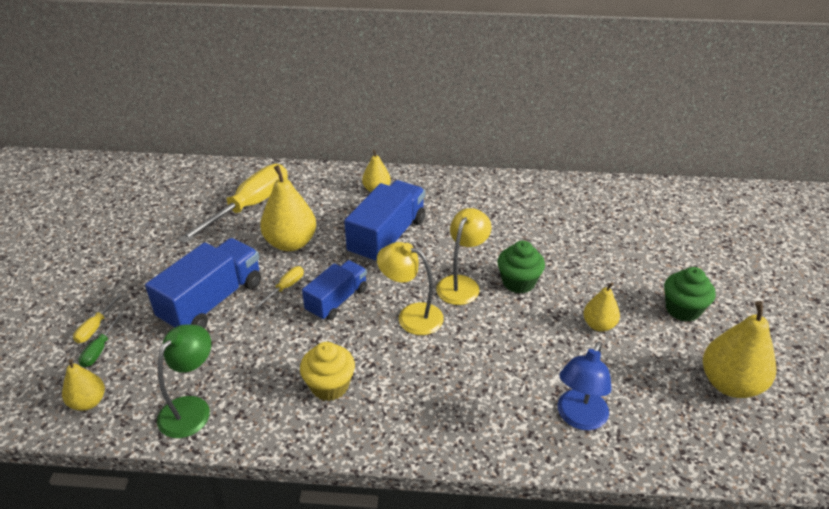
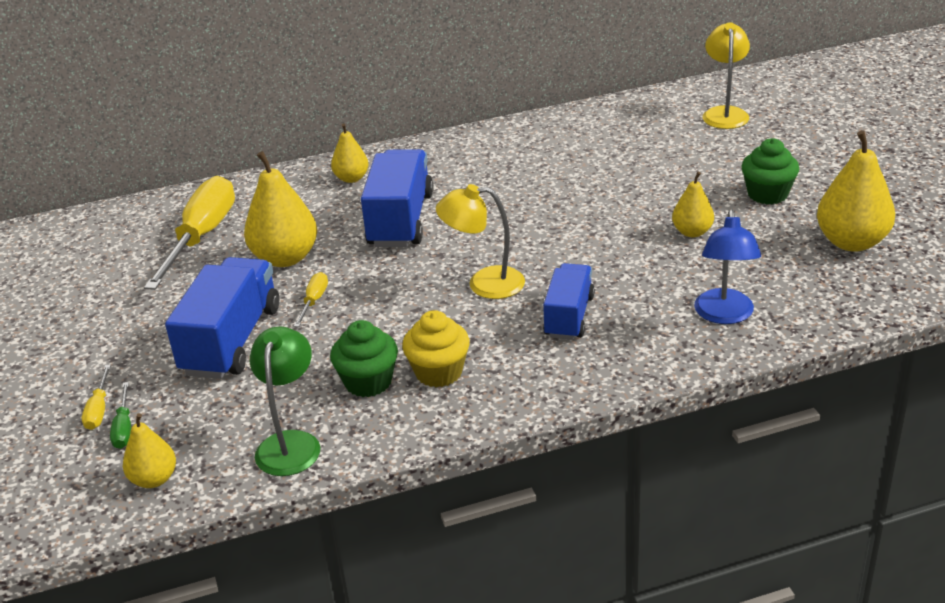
camera: 20 degrees left, 5 degrees down
(337, 300) = (386, 295): blue truck -> blue truck (569, 316)
(462, 284) = (520, 239): yellow lamp -> yellow lamp (724, 113)
(518, 282) = (581, 219): green cupcake -> green cupcake (368, 382)

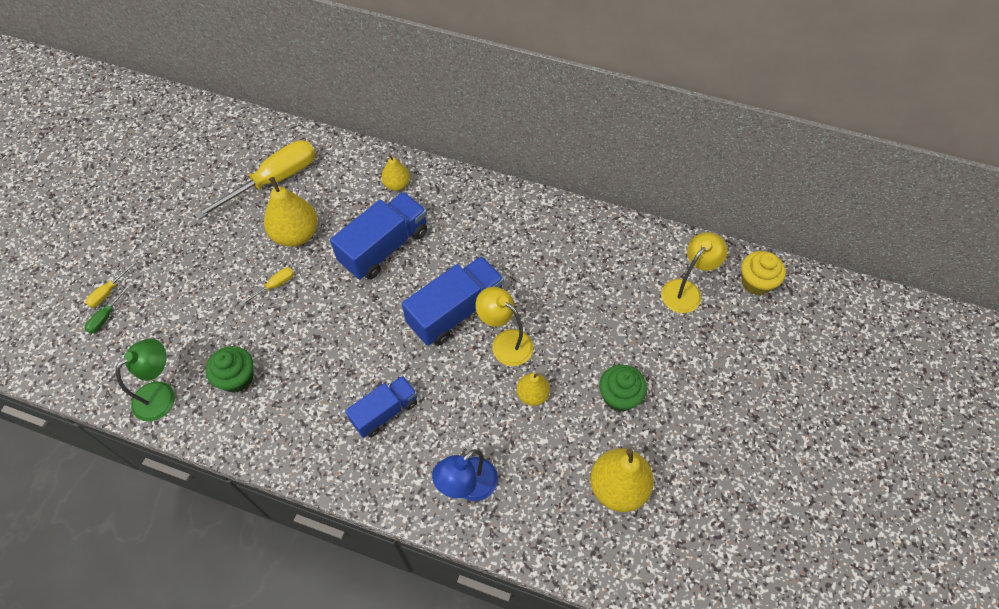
camera: 35 degrees right, 25 degrees up
(154, 479) = (86, 368): yellow pear -> none
(232, 340) = (209, 287): blue truck -> blue truck (456, 311)
(438, 372) = (276, 400): yellow cupcake -> yellow cupcake (756, 282)
(484, 283) = (371, 344): yellow lamp -> yellow lamp (505, 342)

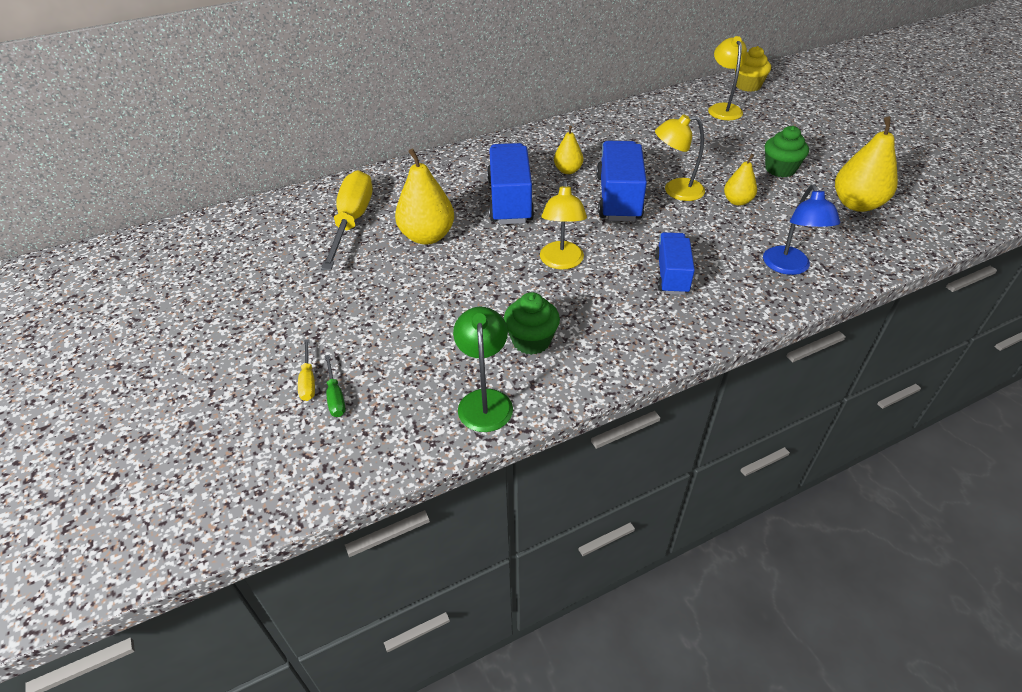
camera: 45 degrees left, 15 degrees down
(275, 286) = (463, 272): yellow screwdriver -> none
(338, 333) = (561, 262): none -> yellow lamp
(397, 184) = (459, 168): yellow pear -> yellow pear (567, 170)

